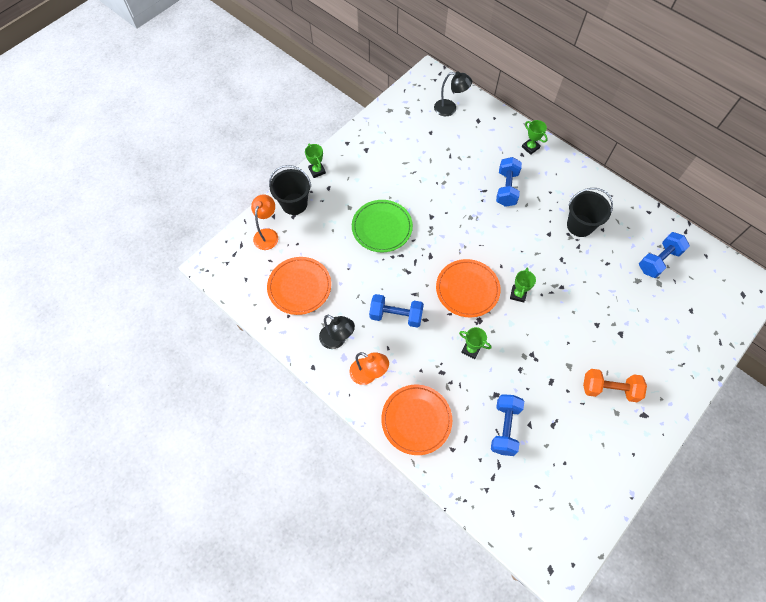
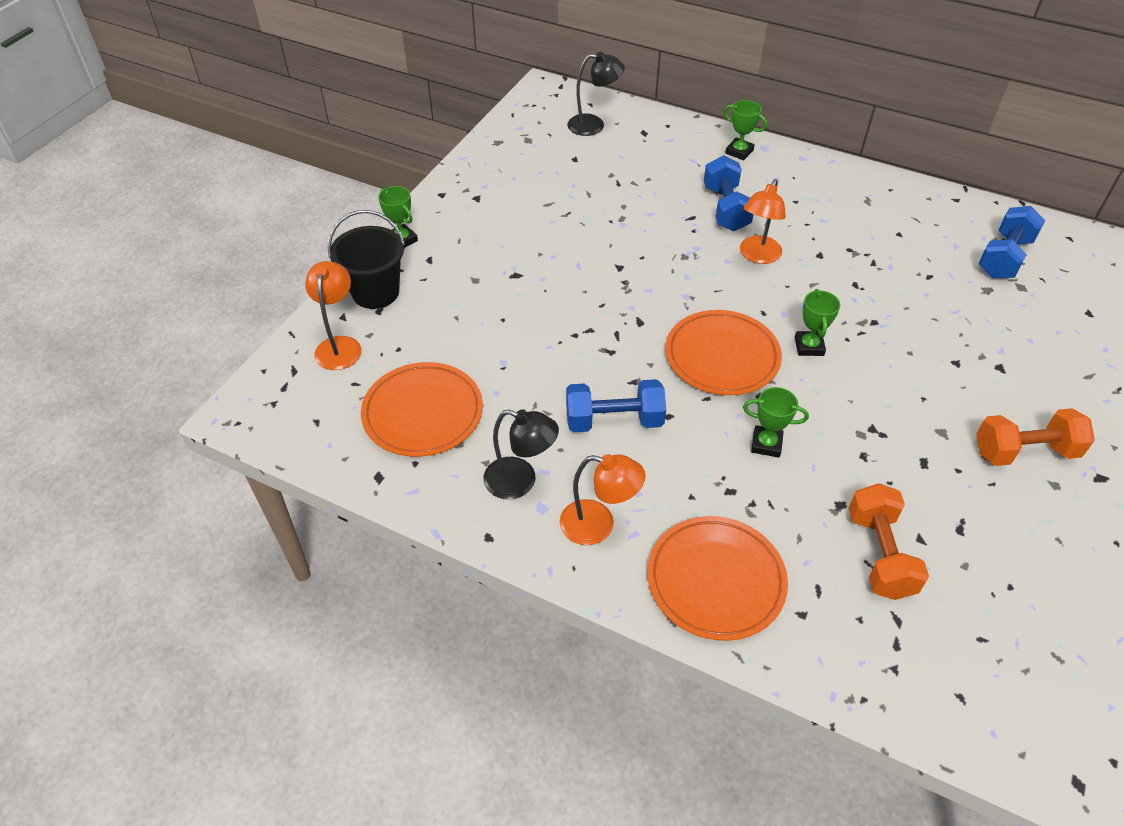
camera: 15 degrees left, 15 degrees down
(382, 228) = (541, 298): green plate -> none
(504, 427) = (879, 554): blue dumbbell -> orange dumbbell
(512, 226) = (757, 256): none -> orange lamp
(580, 225) = (862, 235): black bucket -> none

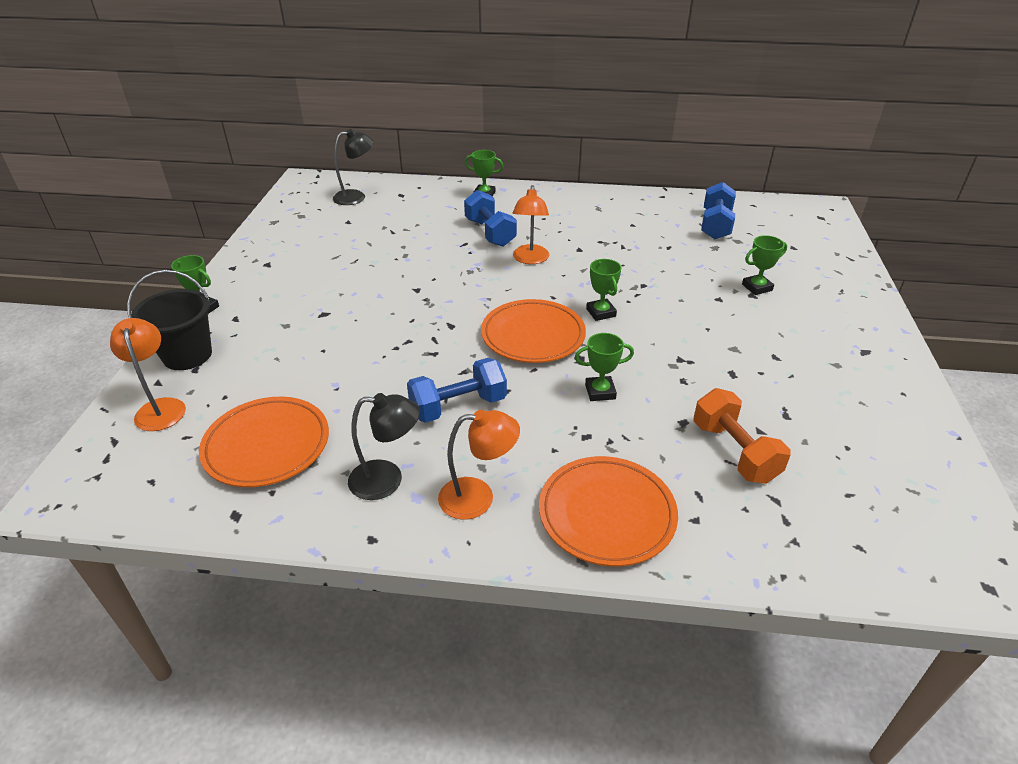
camera: 20 degrees left, 10 degrees down
(1011, 358) = (757, 287): none -> green trophy
(1024, 452) = (802, 347): orange dumbbell -> none

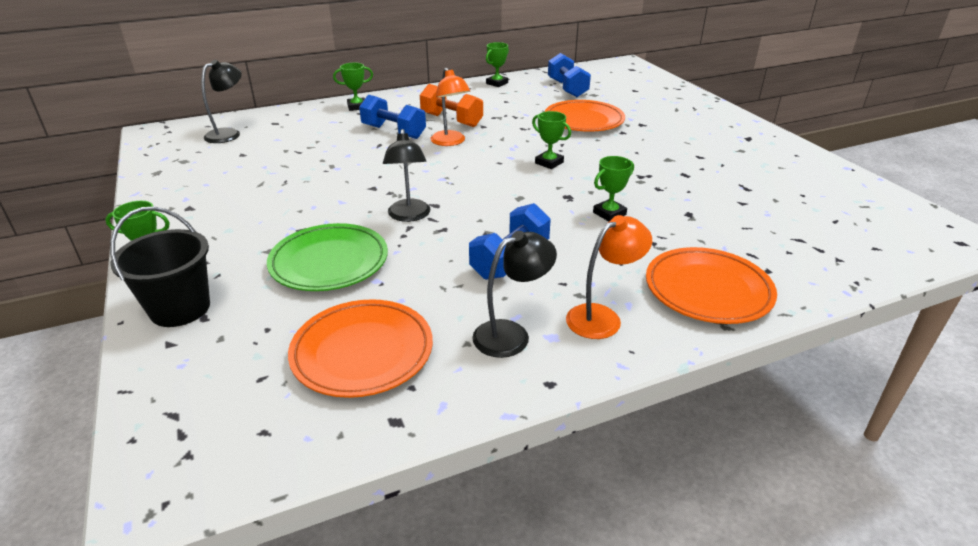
camera: 30 degrees left, 5 degrees down
(160, 407) = (199, 364): orange lamp -> none
(317, 353) = (329, 262): none -> green plate
(418, 329) = (409, 216): none -> black lamp
(533, 335) = (514, 192): orange plate -> orange plate (583, 120)
(734, 452) = (742, 220): orange dumbbell -> orange dumbbell (451, 120)
(757, 287) = (639, 119): green trophy -> green trophy (497, 83)

